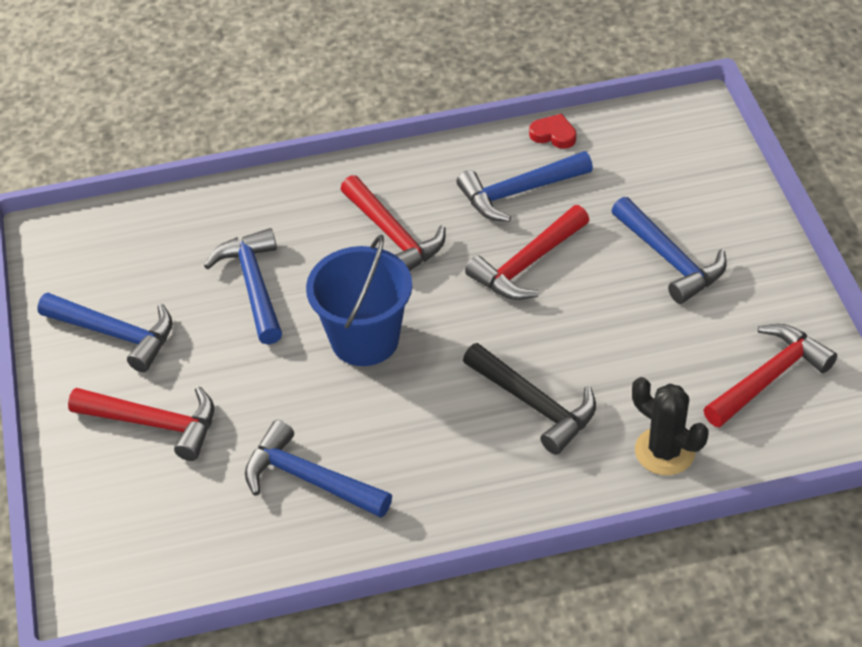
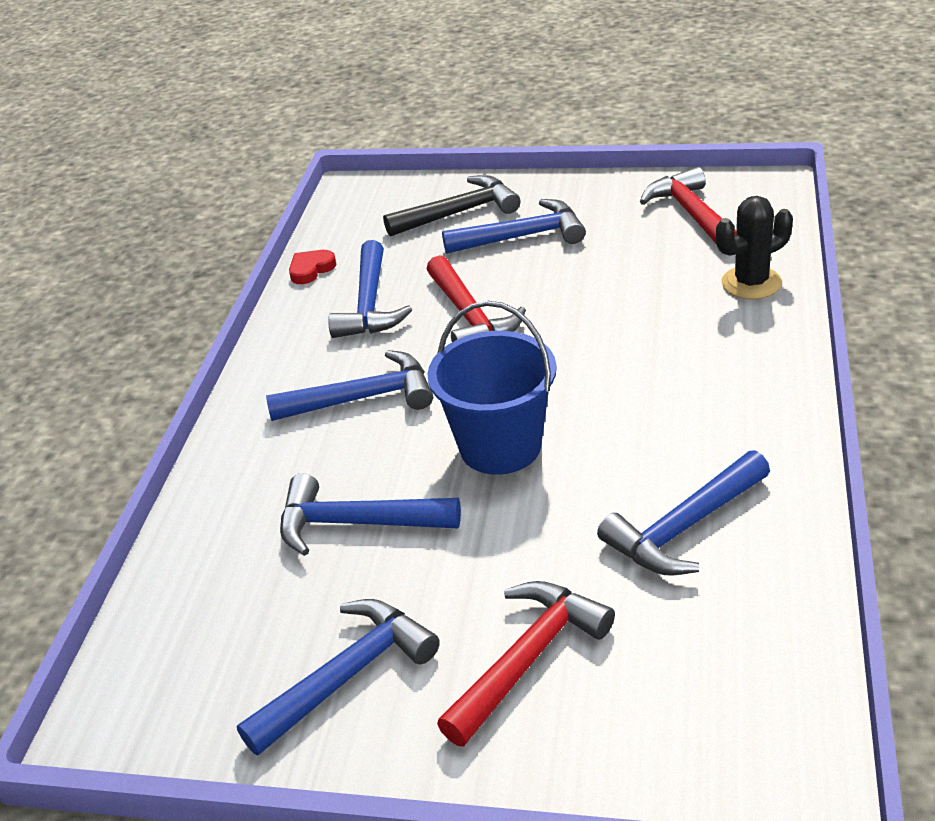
camera: 65 degrees left, 10 degrees down
(393, 236) = (363, 398): red hammer -> blue hammer
(535, 405) = (657, 346): black hammer -> black hammer (459, 212)

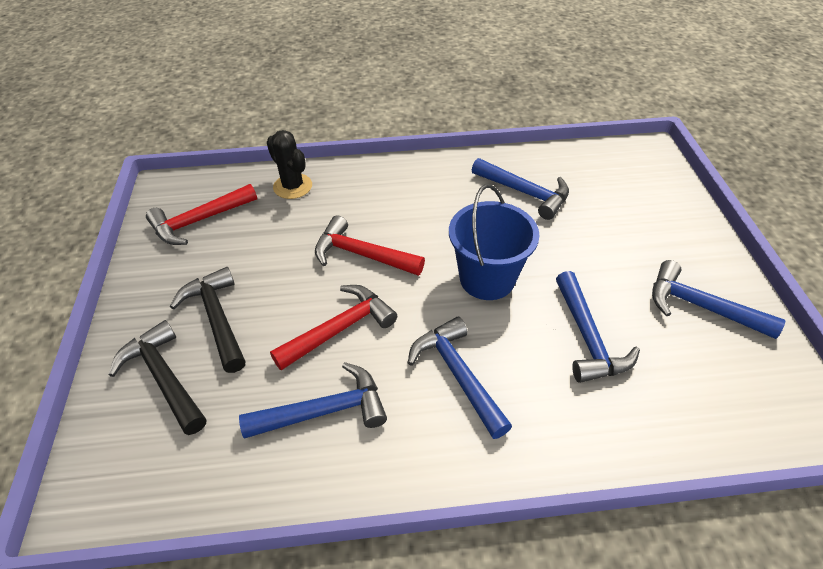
camera: 110 degrees left, 10 degrees up
(311, 269) = (260, 491): red heart -> none
(523, 236) = (217, 318): blue hammer -> black hammer
(528, 658) = (641, 235): red hammer -> red hammer (361, 254)

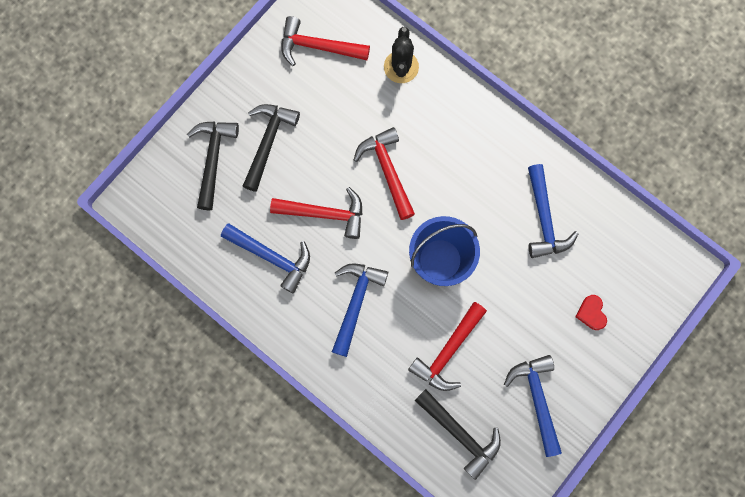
camera: 45 degrees right, 30 degrees up
(588, 338) = (448, 351): blue hammer -> red hammer
(641, 219) = (591, 313): none -> red heart
(695, 394) = (460, 434): none -> black hammer

